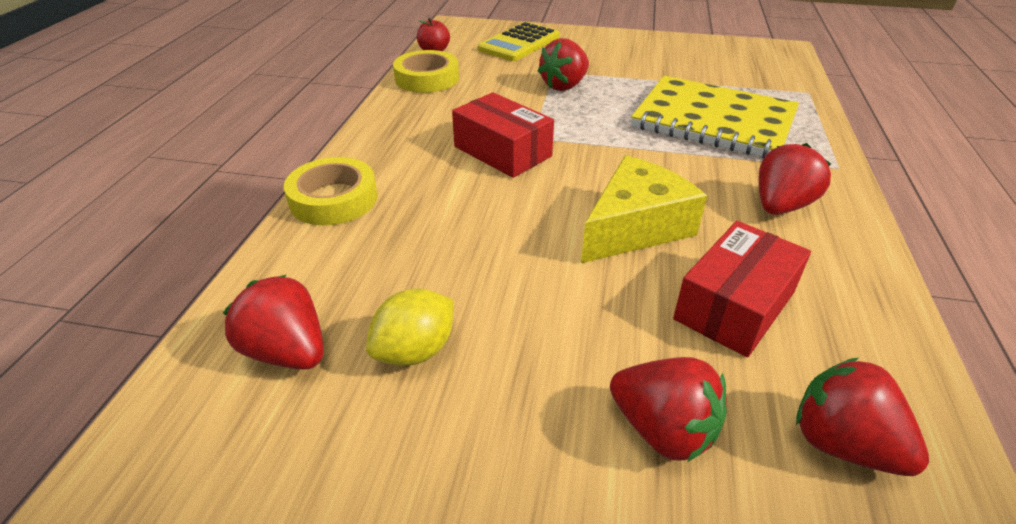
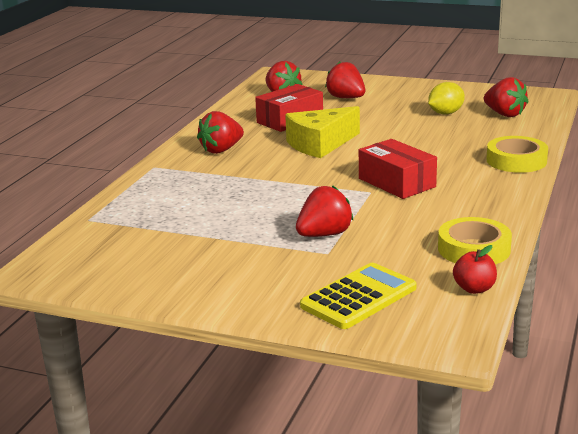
camera: 170 degrees left, 15 degrees down
(713, 121) = (208, 198): yellow notebook -> none

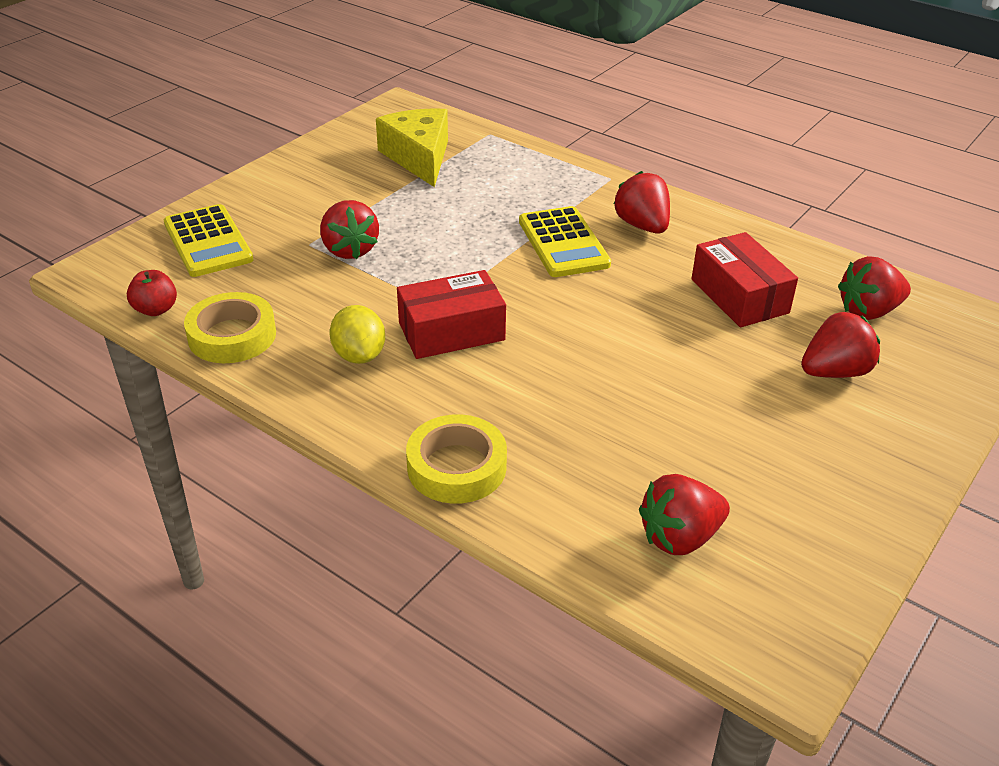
camera: 105 degrees right, 15 degrees up
(261, 168) = (563, 243): none -> yellow calculator
(320, 144) = (625, 302): yellow cheese -> yellow cheese (419, 157)
(445, 113) = (713, 462): yellow lemon -> yellow lemon (359, 355)

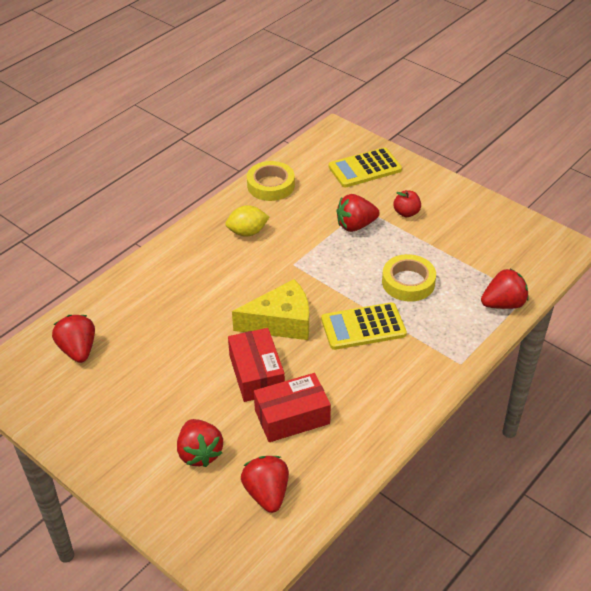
camera: 95 degrees right, 5 degrees up
(156, 309) = (297, 157): red apple -> red apple (406, 213)
(419, 157) = (481, 256): yellow cheese -> yellow cheese (281, 322)
(451, 331) = (265, 269): red box -> red box (256, 374)
(456, 467) = (150, 269): yellow tape -> yellow tape (408, 282)
(642, 226) = (387, 374): red strawberry -> red strawberry (503, 304)

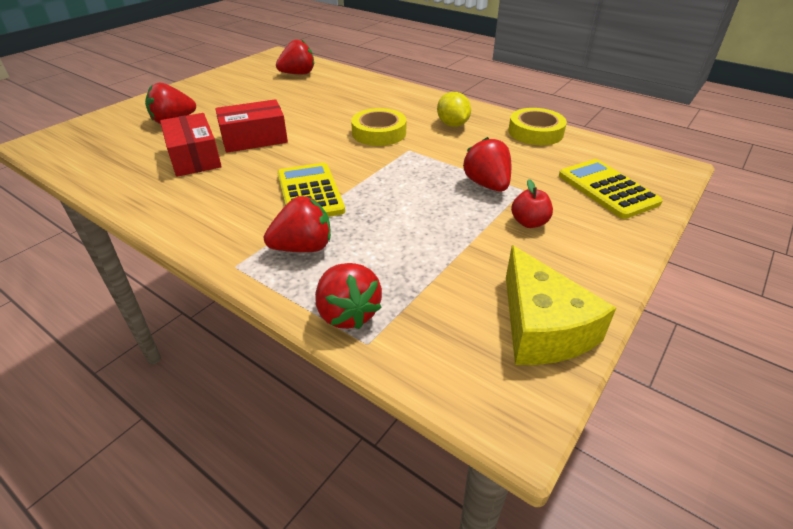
camera: 85 degrees right, 5 degrees down
(267, 493) = (112, 150): red strawberry -> red strawberry (303, 248)
(281, 322) = (321, 147): yellow cheese -> yellow cheese (542, 327)
(408, 282) = (388, 224): yellow tape -> yellow tape (379, 133)

